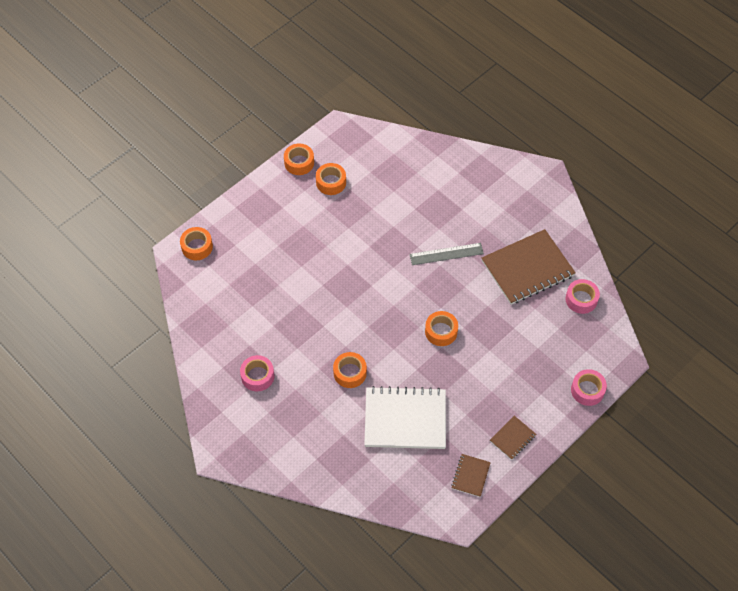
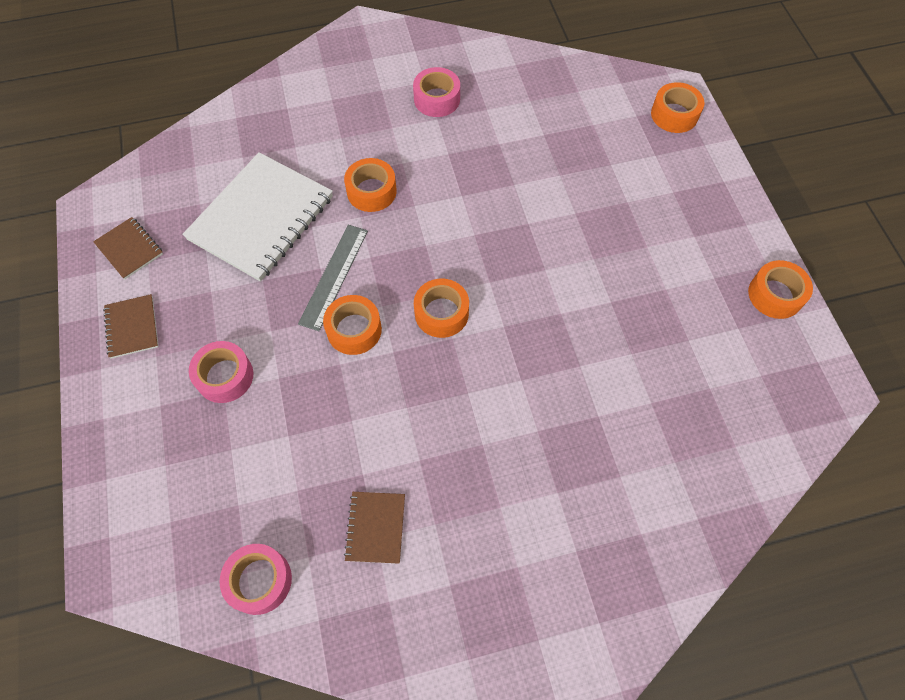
camera: 120 degrees right, 5 degrees up
(331, 182) = (713, 320): orange tape -> orange tape (441, 313)
(446, 254) = (482, 414): grey ruler -> grey ruler (334, 276)
(527, 269) = (375, 527): brown notebook -> brown notebook, size x0.46
(587, 390) = (110, 477): pink tape -> pink tape (225, 376)

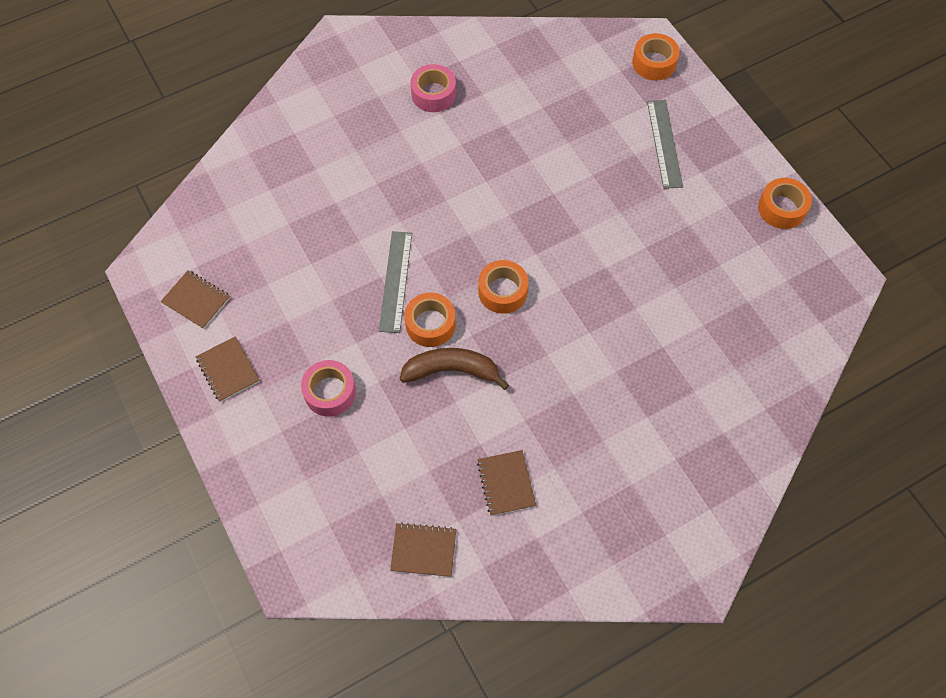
camera: 15 degrees left, 0 degrees up
(259, 581) = (423, 550): pink tape -> brown notebook
(261, 218) = (310, 244): white notebook -> none
(359, 385) = (452, 371): none -> brown banana
(371, 191) = (402, 195): orange tape -> none
(662, 198) = (664, 143): none -> grey ruler

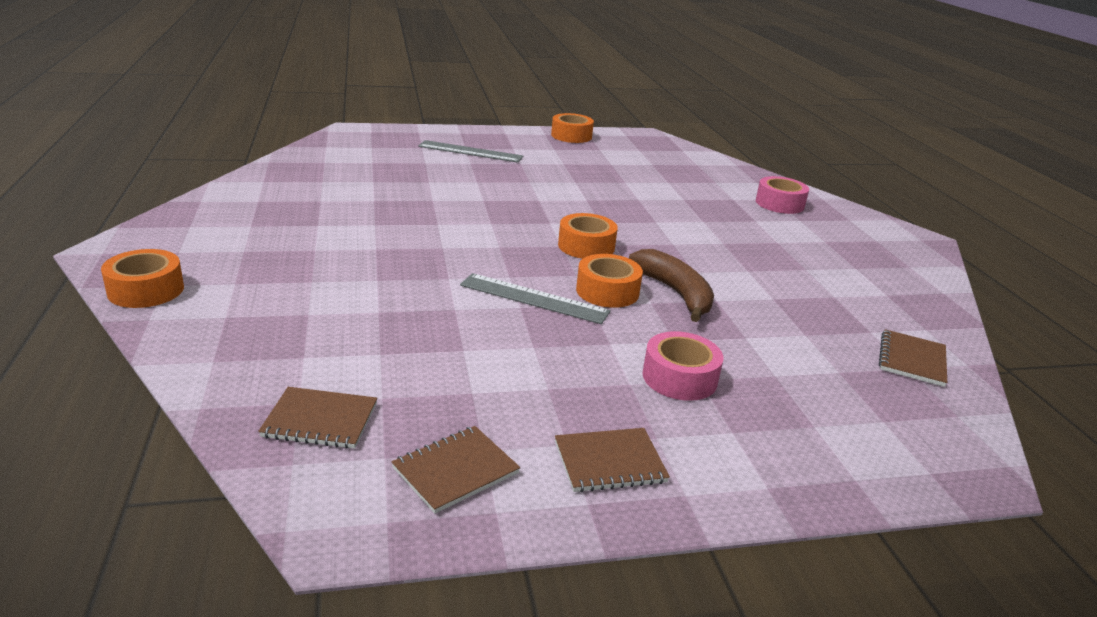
camera: 75 degrees left, 35 degrees down
(433, 94) = (286, 222): pink tape -> pink tape (779, 204)
(452, 371) = (675, 293): brown banana -> brown banana turned 135 degrees clockwise
(506, 483) = (823, 295): brown notebook -> brown notebook (320, 420)
(654, 63) = (379, 135): orange tape -> orange tape (146, 290)

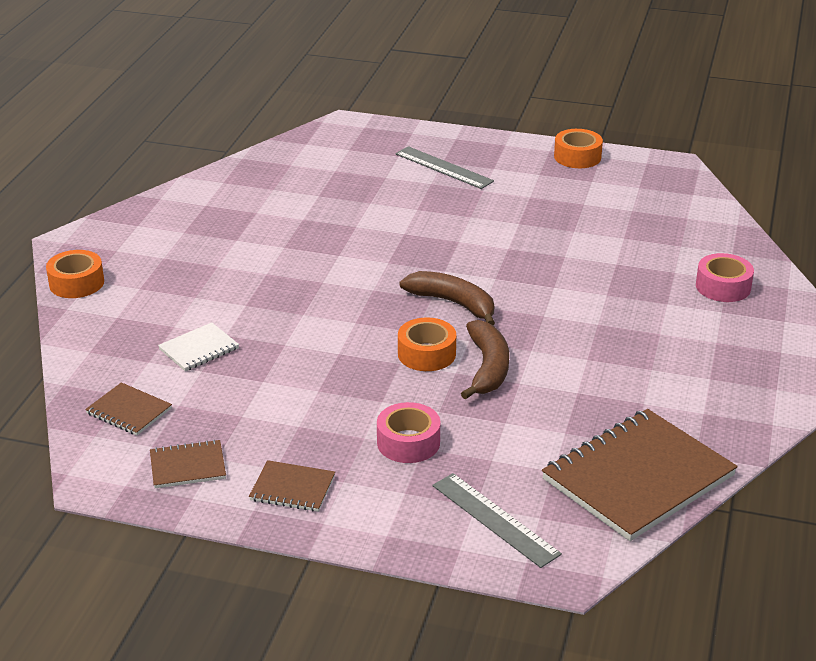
camera: 30 degrees right, 5 degrees up
(358, 331) = (199, 349): none -> white notebook
(534, 298) = (356, 348): grey ruler -> grey ruler (494, 519)
(586, 246) = (453, 303): orange tape -> brown banana
(911, 360) = (637, 477): brown notebook -> brown notebook, size x2.15

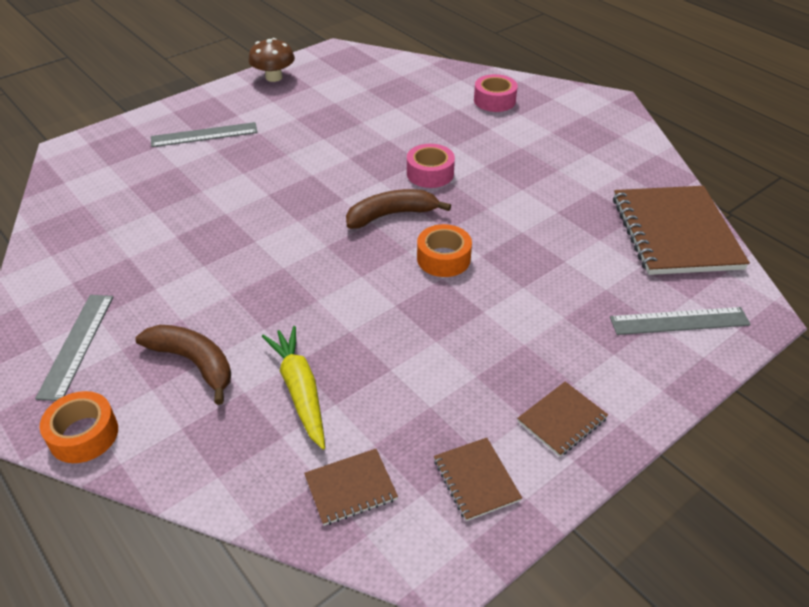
camera: 55 degrees left, 10 degrees up
(149, 239) = (76, 345): none -> grey ruler
(188, 466) = (476, 480): brown notebook -> brown notebook turned 45 degrees counterclockwise
(199, 349) = (300, 390): white notebook -> yellow carrot
(408, 442) = (551, 322): pink tape -> pink tape (430, 173)
(487, 368) = (490, 237): brown banana -> brown banana (194, 363)
(577, 157) = (274, 77): orange tape -> brown mushroom

